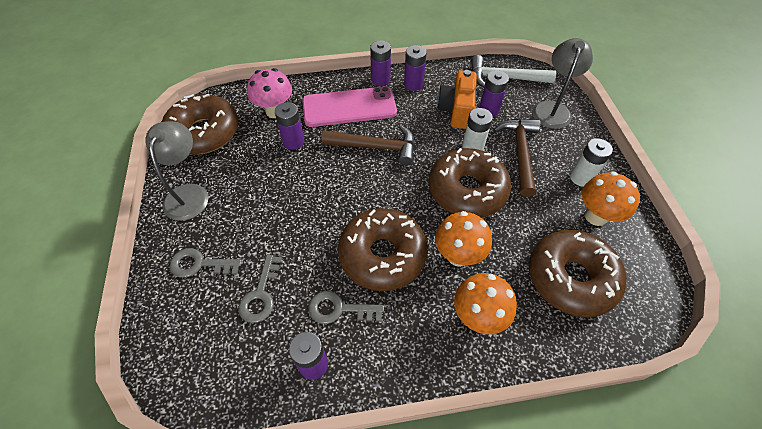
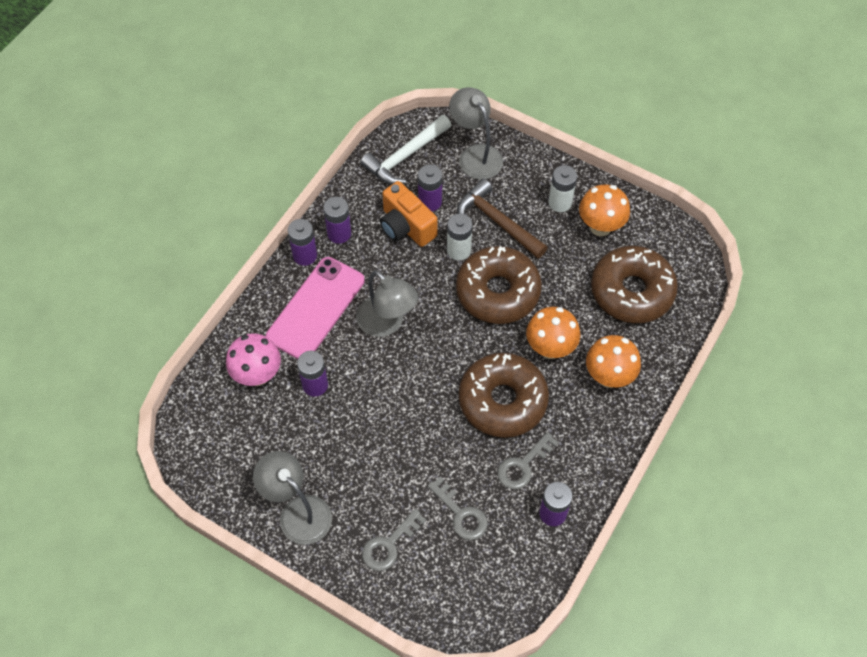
camera: 50 degrees left, 5 degrees up
(204, 133) = (226, 456): brown donut -> none
(375, 147) = (387, 323): brown hammer -> grey lamp

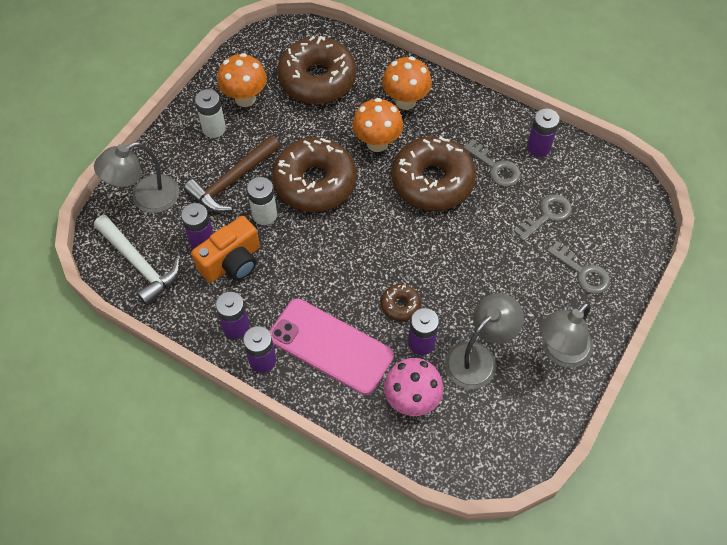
camera: 90 degrees left, 0 degrees up
(356, 367) = (400, 305): none -> brown donut
(387, 323) = (349, 278): grey lamp -> grey lamp (478, 357)

